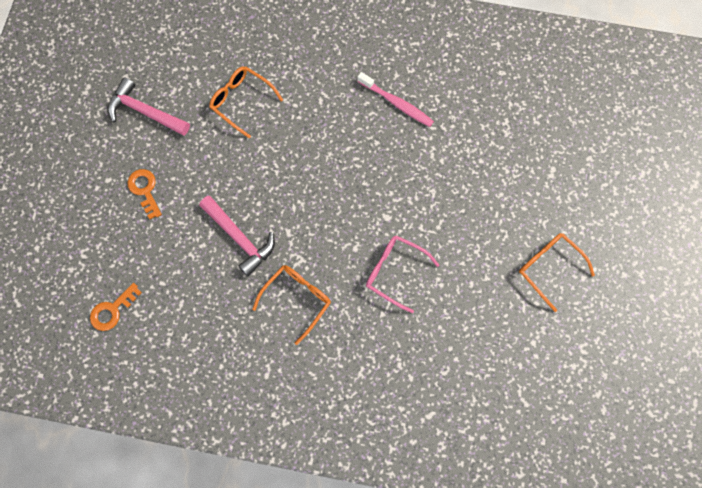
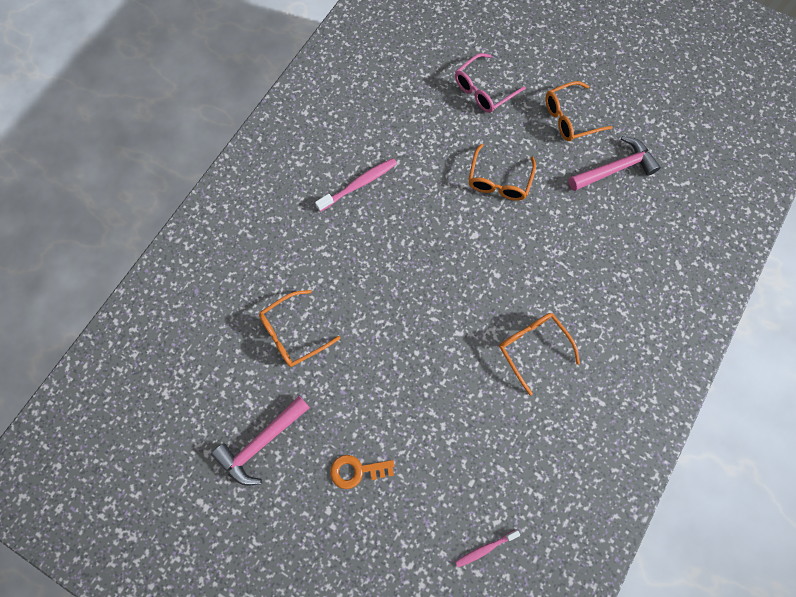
camera: 70 degrees left, 0 degrees up
(112, 310) = (485, 548): orange key -> pink toothbrush
(240, 238) = (448, 384): pink hammer -> pink hammer (615, 168)
(395, 272) = (533, 247): pink glasses -> pink glasses (483, 90)
(451, 221) = (499, 180): none -> orange glasses

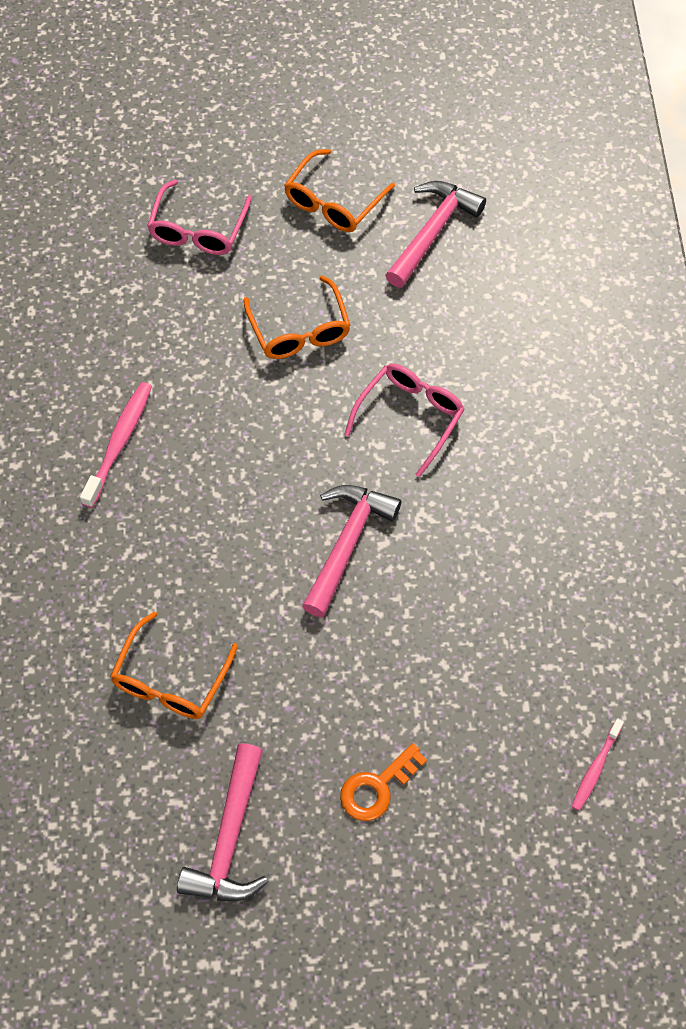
camera: 35 degrees left, 10 degrees down
(439, 320) = (347, 543): none -> pink hammer
(525, 269) = (410, 417): none -> pink glasses
(532, 347) = (485, 503): orange glasses -> none

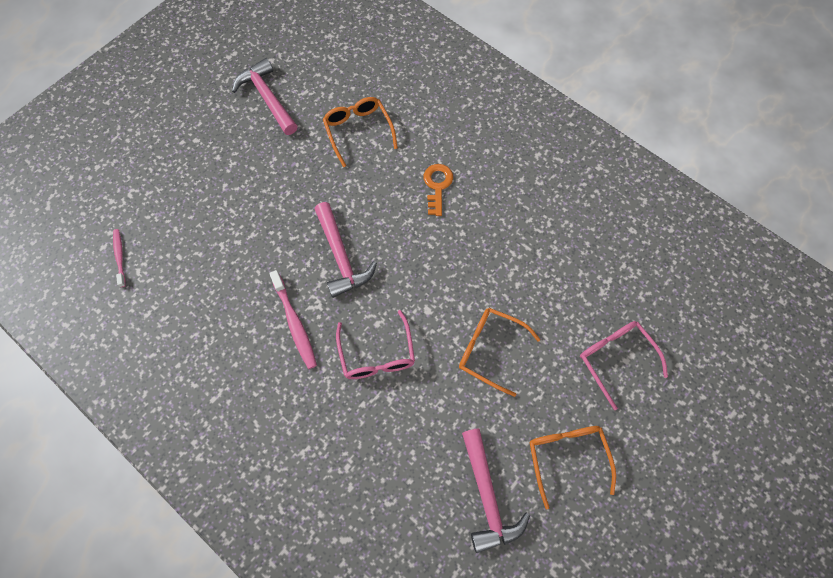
camera: 135 degrees right, 5 degrees up
(119, 442) = (505, 206): pink toothbrush -> pink toothbrush (295, 323)
(377, 787) = (221, 165): orange key -> orange key (437, 186)

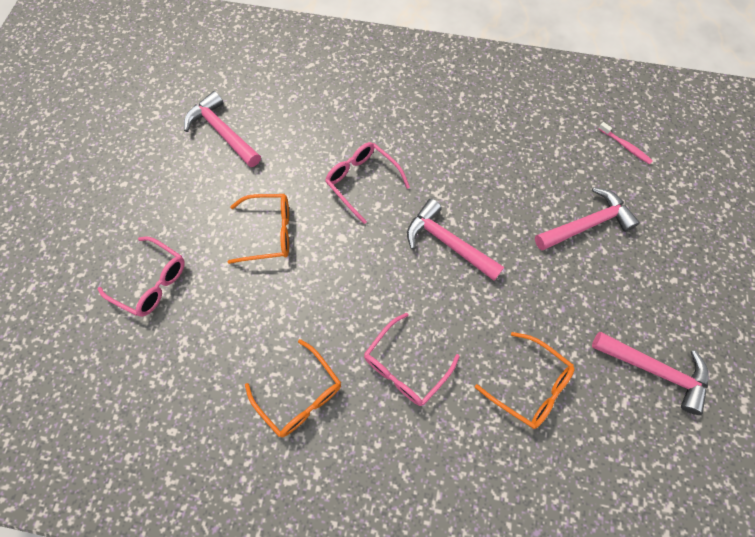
camera: 150 degrees right, 0 degrees up
(218, 211) = (587, 224): none -> pink hammer
(295, 323) = (444, 170): pink toothbrush -> none
(437, 186) = (405, 366): orange key -> pink glasses
(567, 457) = (170, 185): orange glasses -> orange glasses (300, 395)

